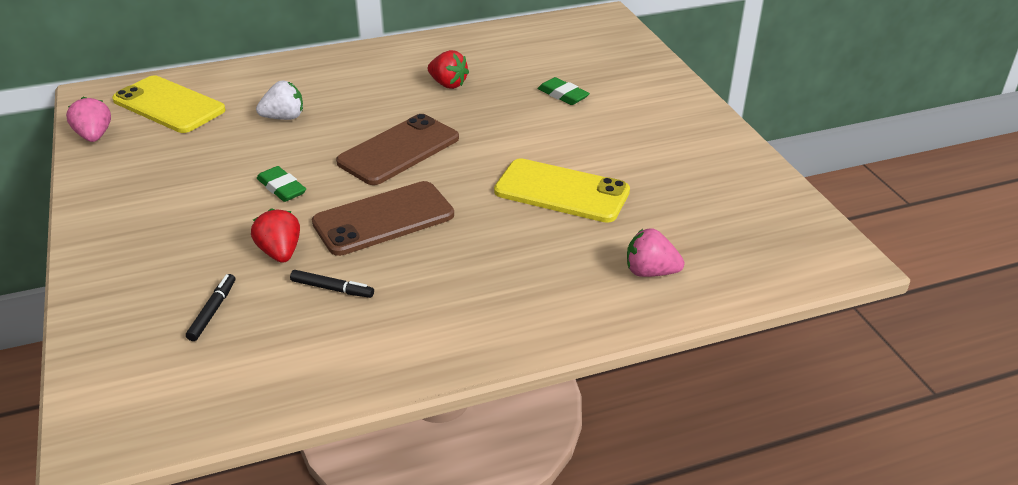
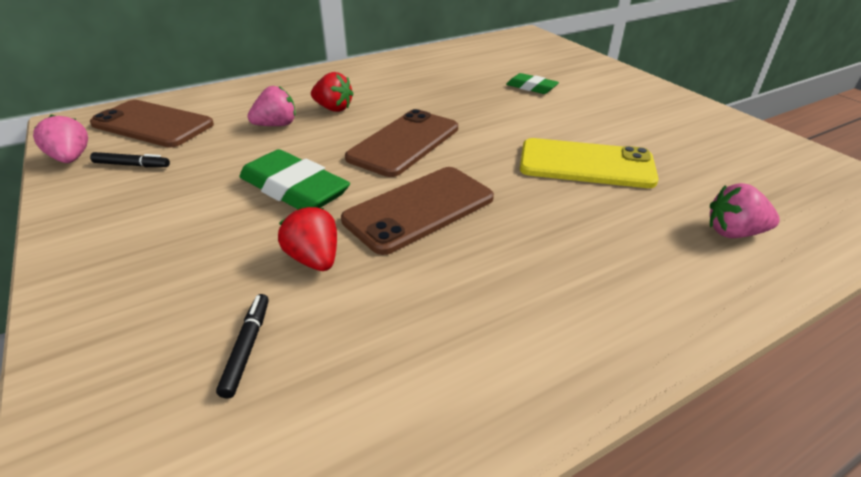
camera: 10 degrees left, 0 degrees up
(169, 105) = (153, 124): yellow phone -> brown phone
(282, 188) = (294, 189): green eraser -> green eraser, size x1.79
(284, 117) = (276, 125): white strawberry -> pink strawberry
(332, 289) = (394, 296): black marker -> black marker (132, 165)
(448, 84) = (424, 87): red strawberry -> red strawberry (333, 108)

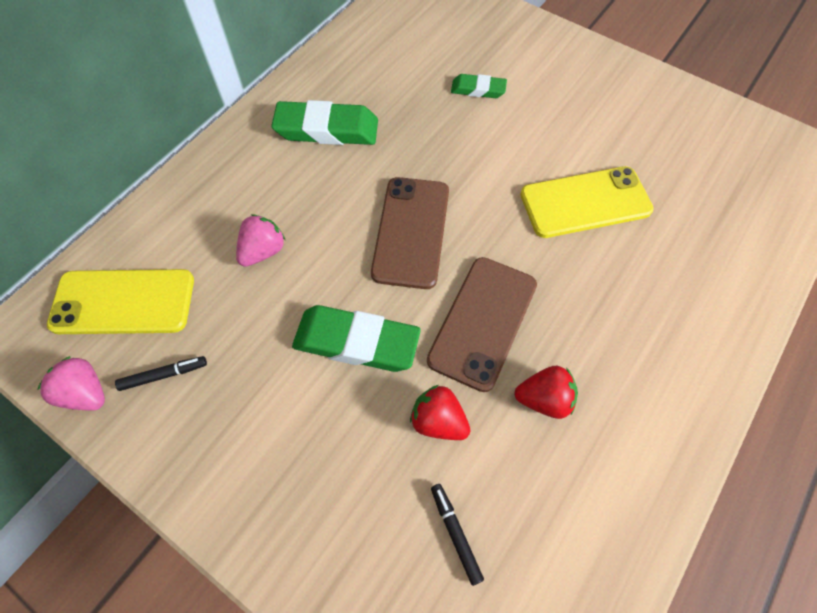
camera: 25 degrees left, 25 degrees up
(153, 124) = (123, 302): brown phone -> yellow phone
(333, 108) = (302, 199): red strawberry -> red strawberry (544, 399)
(388, 82) = (327, 129): none -> green eraser
(734, 232) = (726, 250): pink strawberry -> none

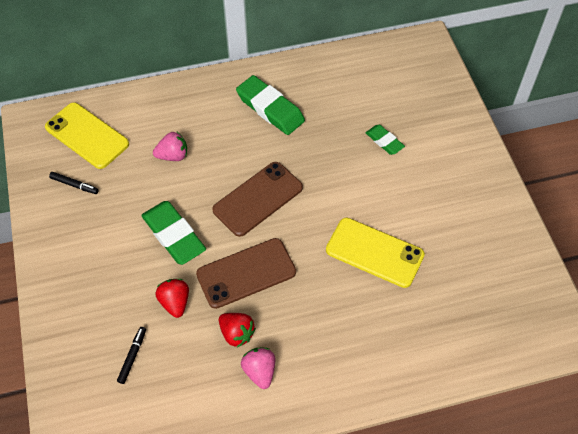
camera: 40 degrees right, 5 degrees down
(85, 393) = (36, 168): pink strawberry -> pink strawberry (260, 371)

